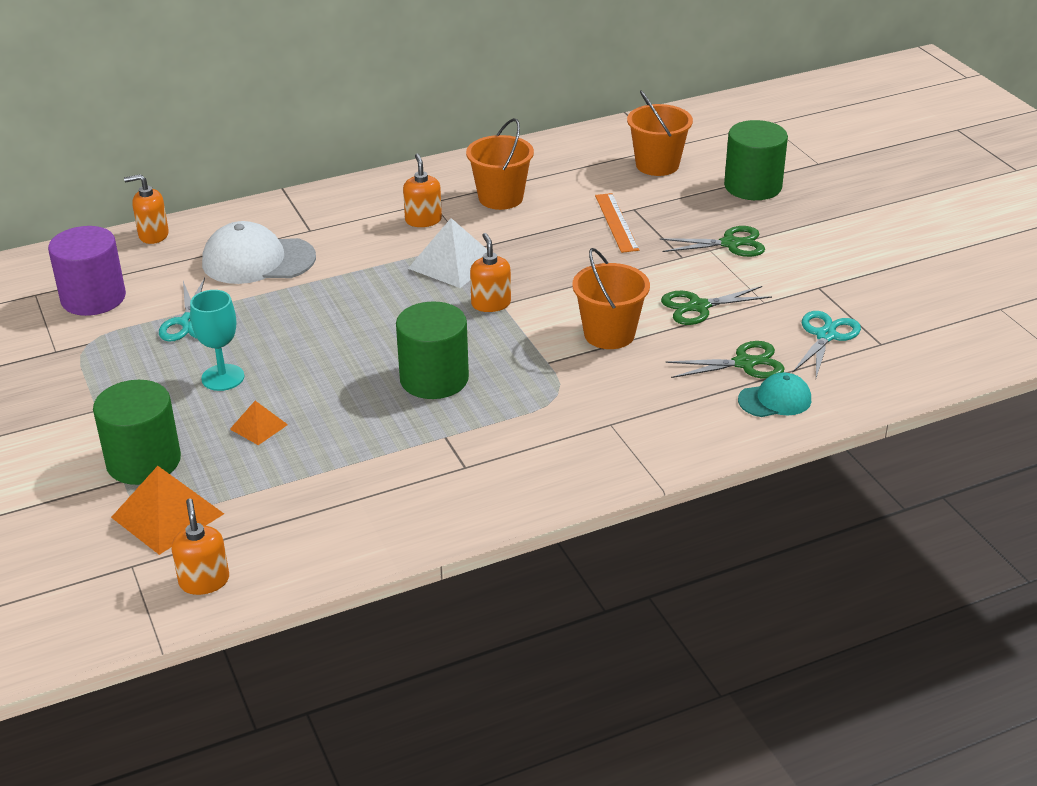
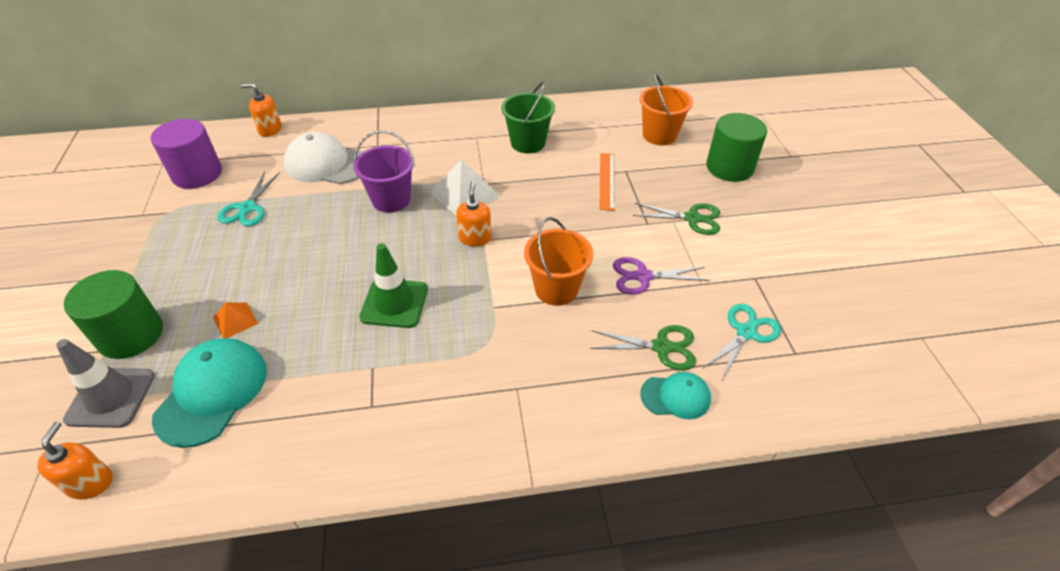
camera: 15 degrees right, 10 degrees up
(167, 515) = (111, 397): orange pyramid -> grey traffic cone
(223, 377) = (239, 265): turquoise goblet -> none
(281, 490) = (212, 393): none -> turquoise cap
(366, 283) = (391, 200): none -> purple bucket
(423, 220) = (462, 152): orange soap dispenser -> none
(434, 379) = (394, 303): green cylinder -> green traffic cone
(500, 198) = (528, 143): orange bucket -> green bucket
(698, 307) = (643, 276): green scissors -> purple scissors

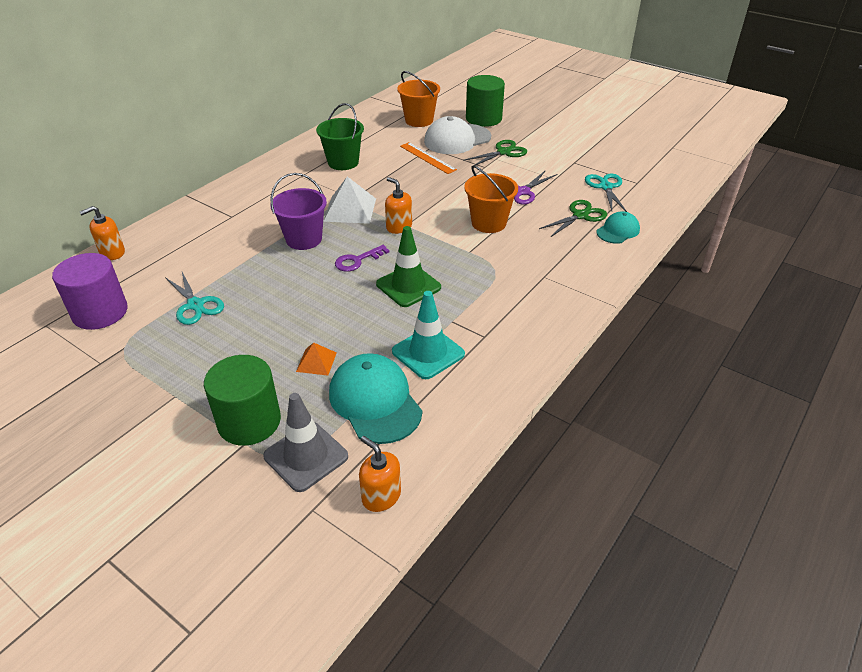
camera: 45 degrees left, 5 degrees down
(309, 382) = (428, 353): none -> turquoise traffic cone
(327, 164) = (211, 247): white cap -> white cap (457, 139)
(396, 248) = (357, 260): none -> purple key

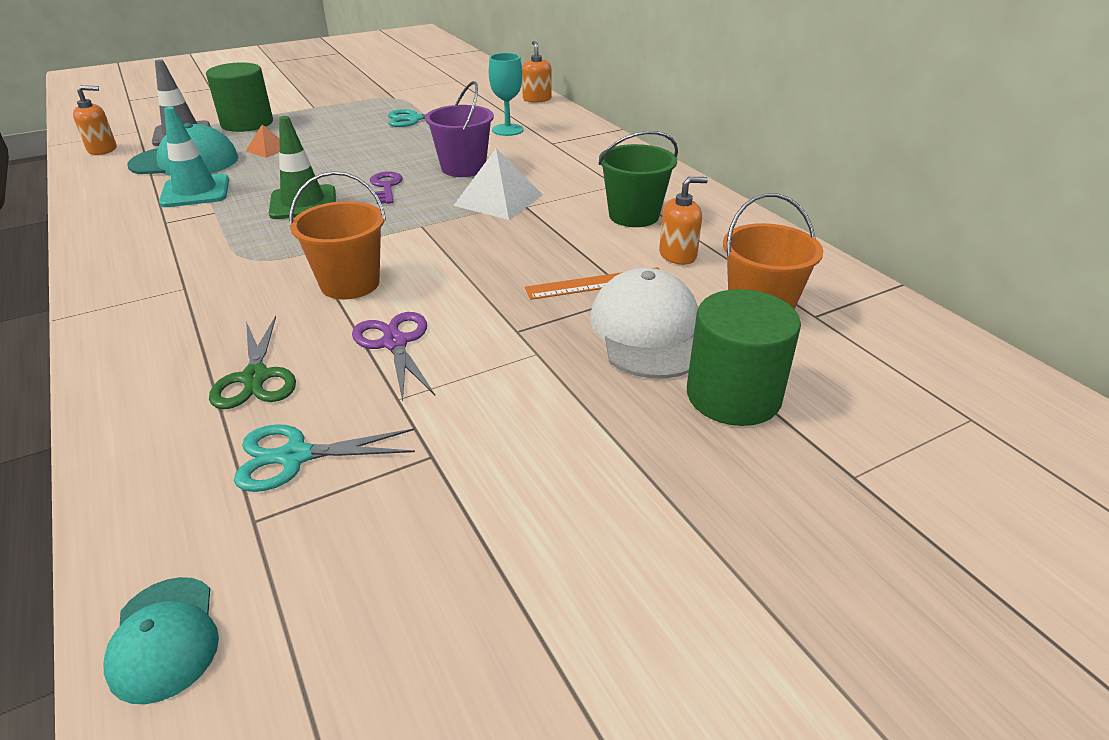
camera: 115 degrees right, 5 degrees down
(100, 312) = (450, 93): purple cylinder -> none
(208, 244) = (507, 130): none -> turquoise goblet
(399, 227) = (422, 220): orange soap dispenser -> orange soap dispenser (678, 255)
(503, 152) = (554, 371): green scissors -> none
(605, 187) = (295, 456): turquoise scissors -> turquoise scissors turned 150 degrees clockwise
(618, 231) = (163, 401): turquoise cap -> turquoise cap (164, 638)

